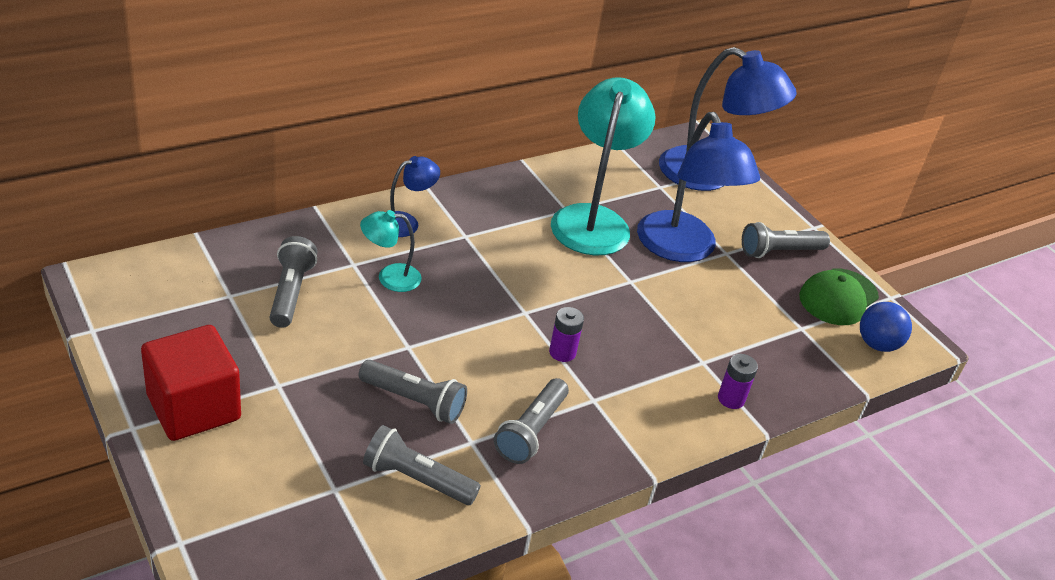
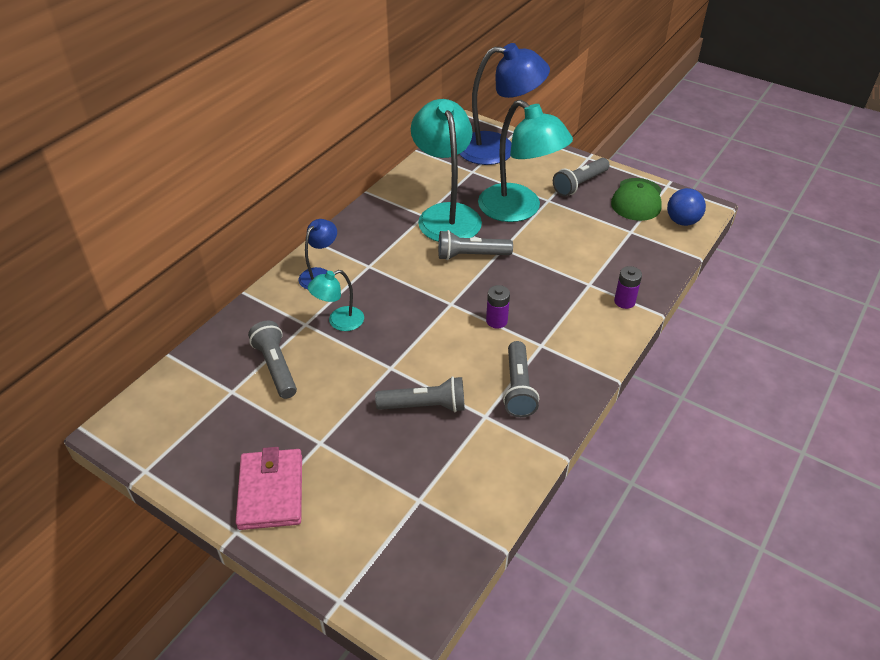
camera: 20 degrees left, 5 degrees up
(194, 407) = (271, 492): red cube -> pink wallet
(417, 479) = (469, 462): grey flashlight -> grey flashlight (471, 255)
(682, 249) = (519, 210): blue lamp -> turquoise lamp

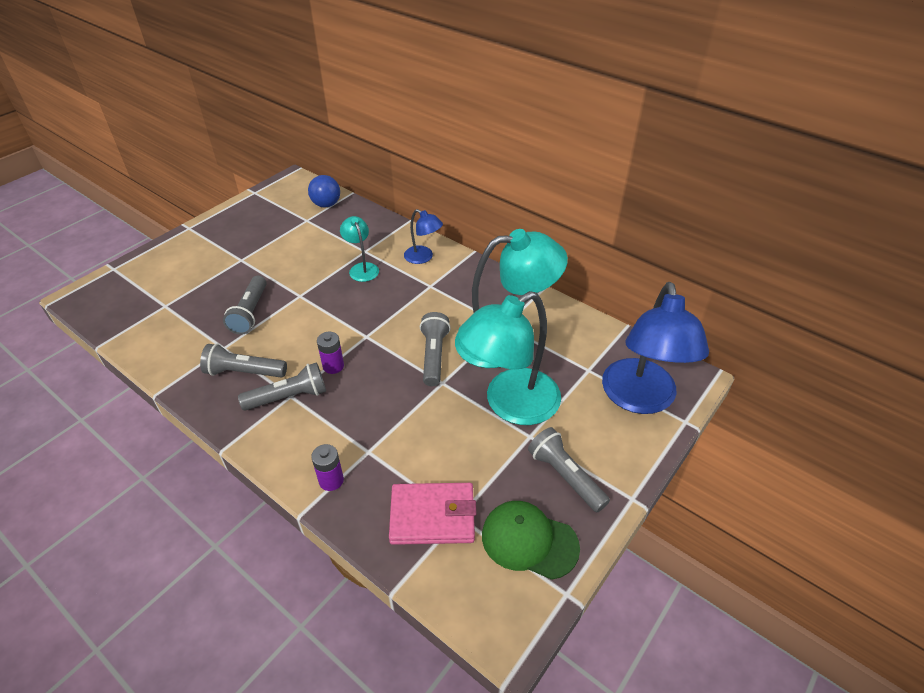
camera: 95 degrees right, 0 degrees up
(271, 492) = (211, 239): pink wallet -> pink wallet (432, 516)
(276, 367) = (322, 238): grey flashlight -> grey flashlight (289, 397)
(682, 221) = (475, 590): blue ball -> blue ball (326, 204)

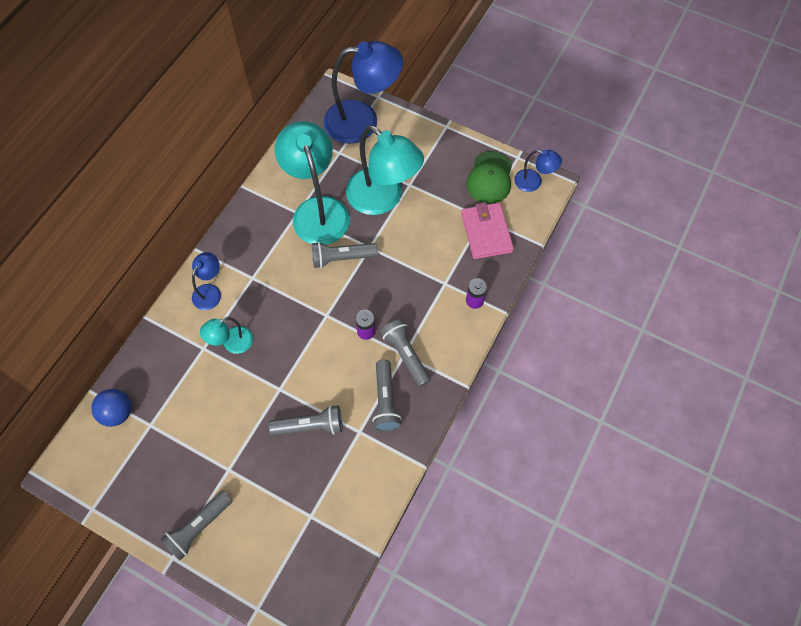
camera: 100 degrees left, 20 degrees up
(513, 608) = (533, 182): none -> blue lamp
(565, 476) = (438, 162): grey flashlight -> grey flashlight (199, 527)

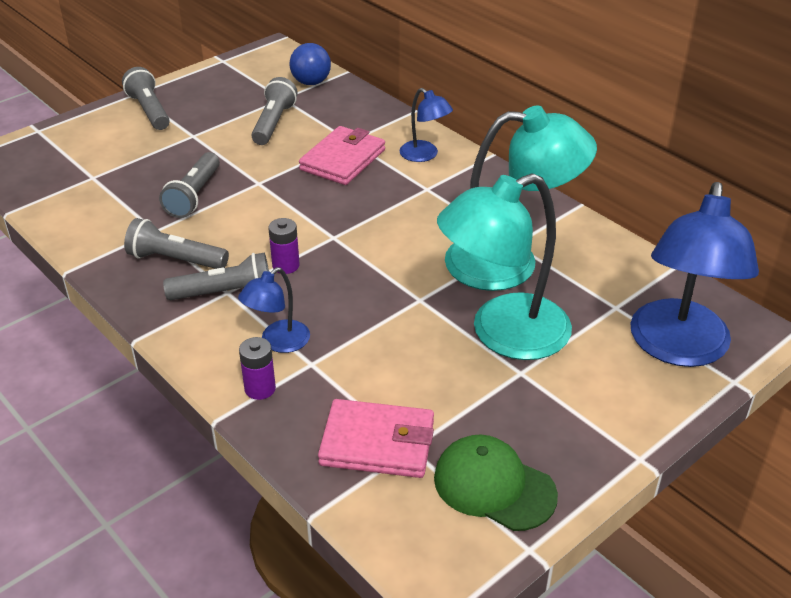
camera: 110 degrees right, 25 degrees down
(232, 343) = (342, 160): turquoise lamp -> pink wallet
(342, 258) = (415, 268): grey flashlight -> grey flashlight (274, 123)
(533, 182) = (457, 554): blue lamp -> blue lamp (278, 342)

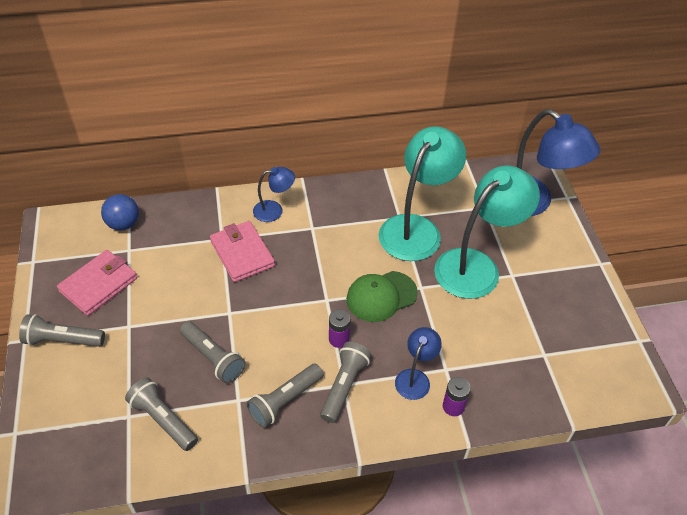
camera: 60 degrees left, 10 degrees up
(274, 123) = (159, 270): grey flashlight -> grey flashlight (163, 419)
(278, 342) = (415, 378): blue lamp -> blue lamp turned 135 degrees counterclockwise
(377, 443) = (532, 368): pink wallet -> pink wallet (98, 285)
(494, 486) = (590, 332): green cap -> green cap (381, 296)
(503, 334) = (476, 266): turquoise lamp -> turquoise lamp turned 135 degrees counterclockwise

